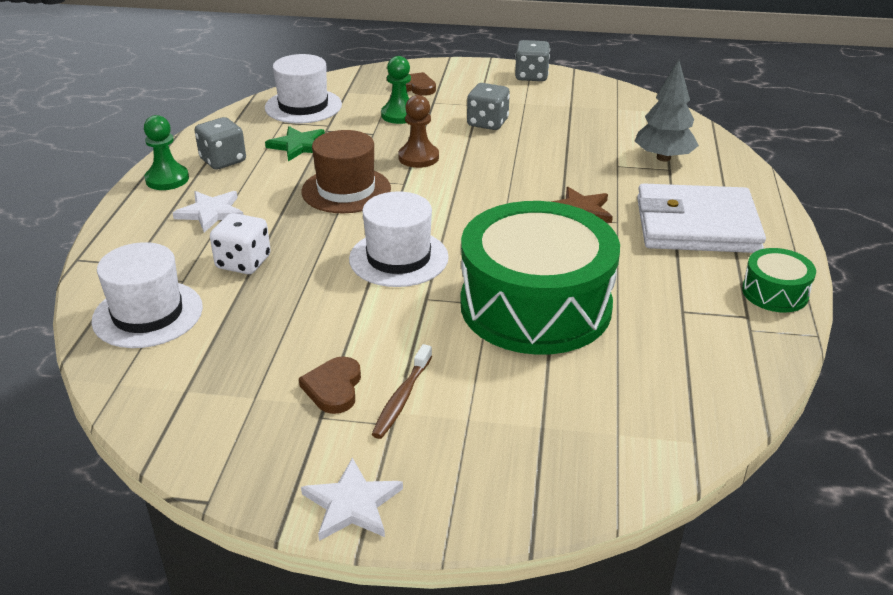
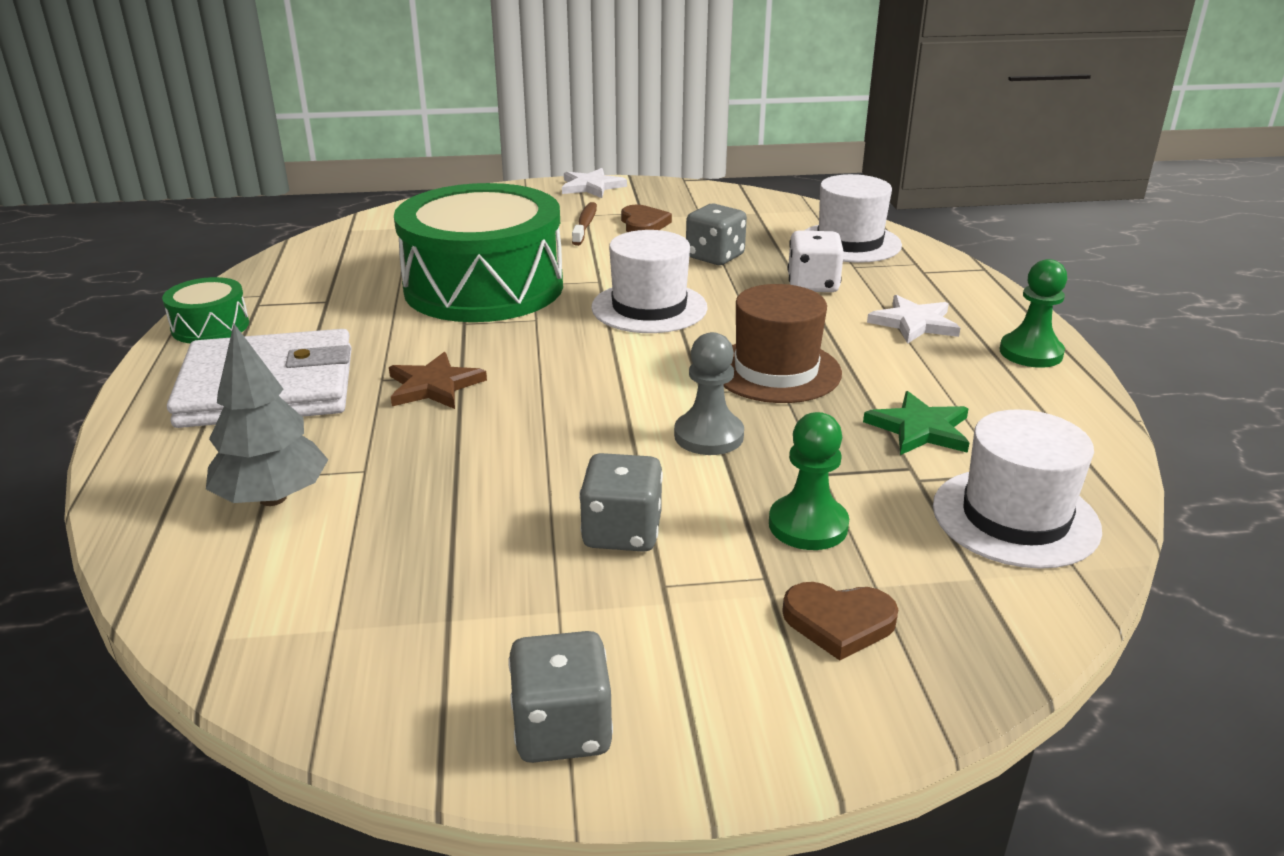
camera: 165 degrees right, 5 degrees down
(223, 160) = (999, 388): grey dice -> grey dice (715, 257)
(418, 157) = (708, 436): brown pawn -> grey pawn

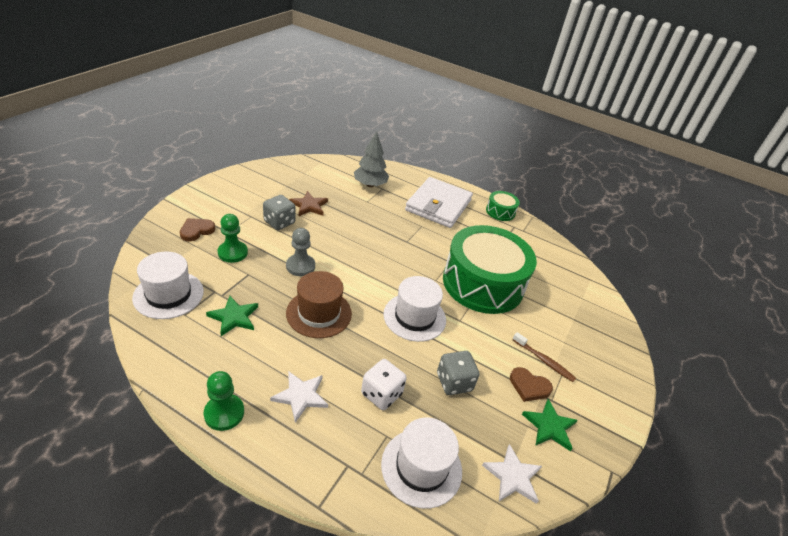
camera: 120 degrees right, 10 degrees up
(434, 386) = (404, 232): brown star -> brown star (309, 206)
(562, 730) = (233, 181): grey dice -> none
(591, 186) = (618, 406): white star -> white star (513, 476)
(681, 207) = (549, 426): none -> green star

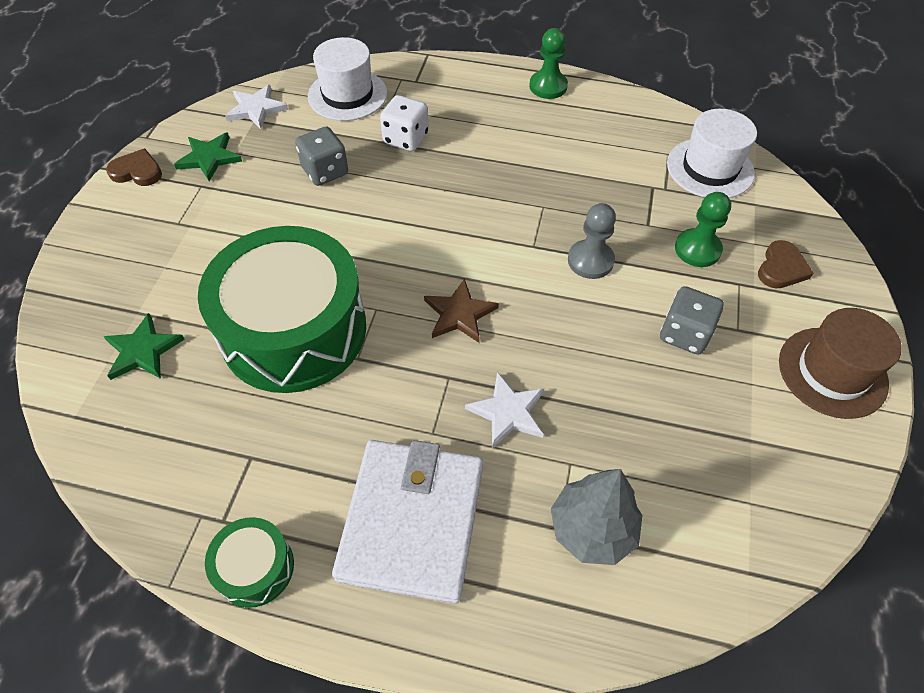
camera: 170 degrees right, 15 degrees up
(234, 317) = (615, 166): green star -> green star (143, 350)
(300, 396) = (488, 116): white star -> white star (508, 412)
(309, 206) = (668, 397): brown star -> brown star (459, 314)
(319, 313) = (521, 201): brown hat -> brown hat (832, 372)
(414, 317) = (393, 235): white hat -> none
(529, 386) = (229, 192): brown heart -> brown heart (137, 171)
(544, 361) = (203, 229): brown toothbrush -> none

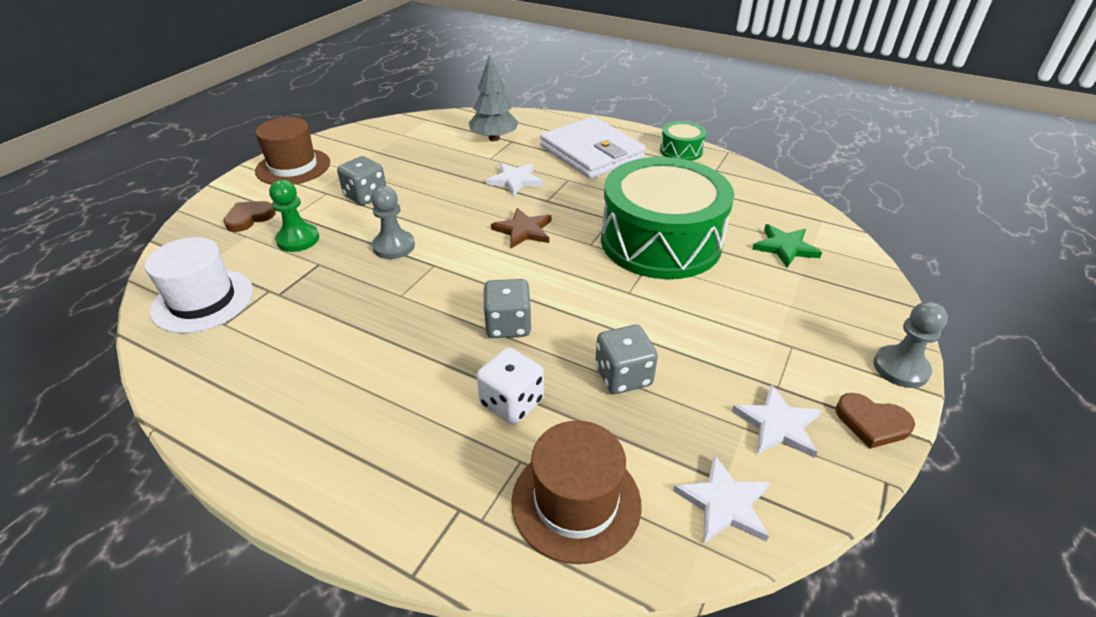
camera: 165 degrees left, 15 degrees down
(89, 219) = (900, 368): none -> grey pawn
(209, 158) = (778, 425): green star -> white star
(347, 95) = (576, 502): white hat -> brown hat
(412, 521) = (591, 152): white wallet -> white wallet turned 60 degrees counterclockwise
(431, 196) = (508, 325): none -> grey dice
(548, 86) = (271, 451): green pawn -> none

